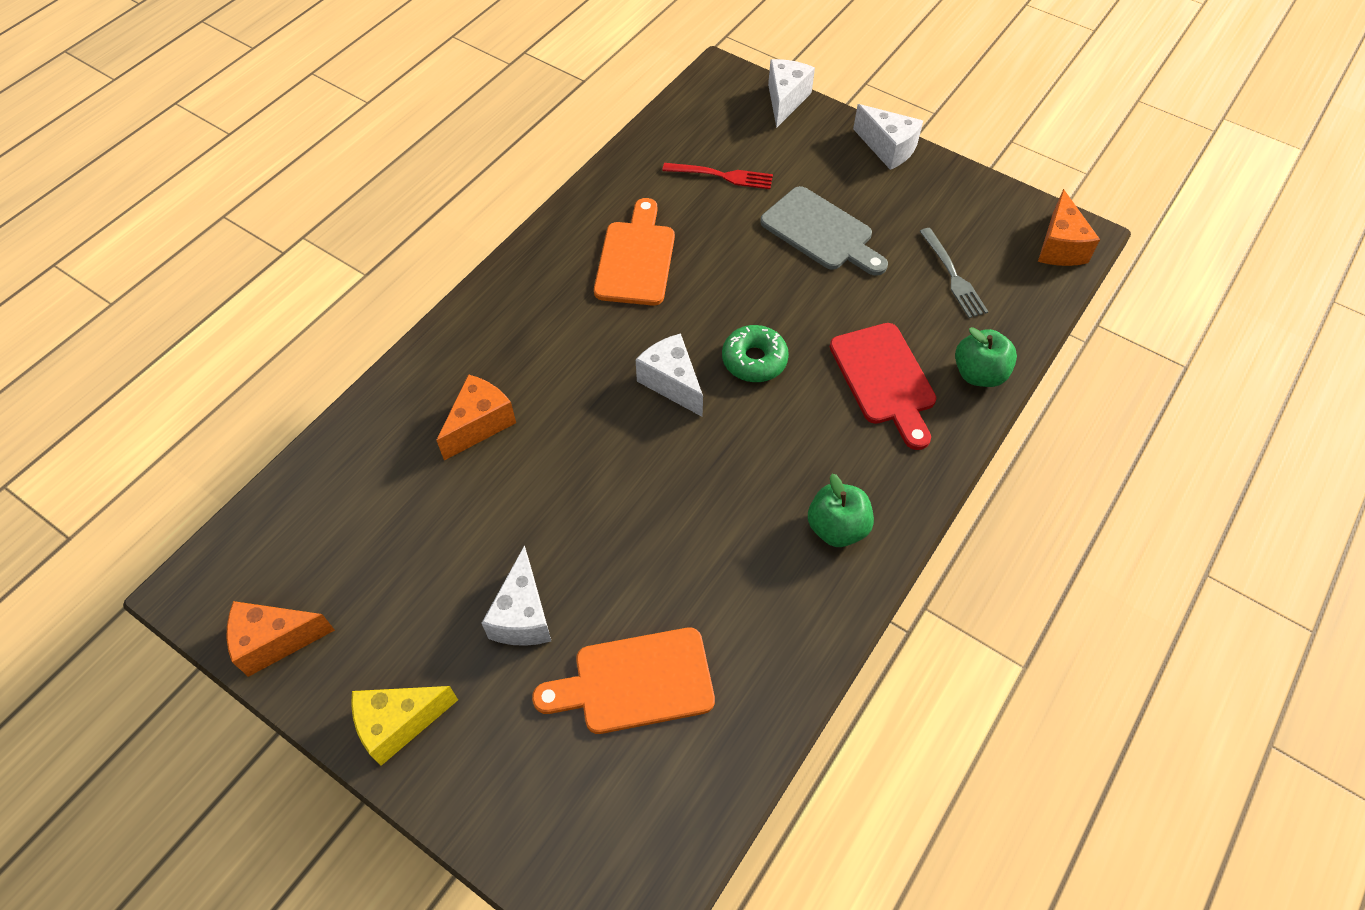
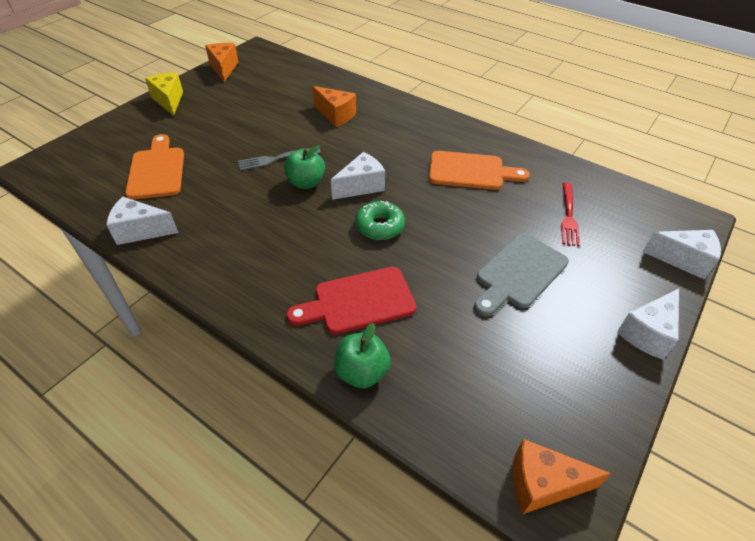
camera: 90 degrees right, 10 degrees down
(523, 615) = (211, 133): white cheese -> white cheese (141, 231)
(837, 528) = (229, 261): green apple -> green apple (306, 183)
(953, 276) = (481, 368): grey fork -> grey fork (276, 159)

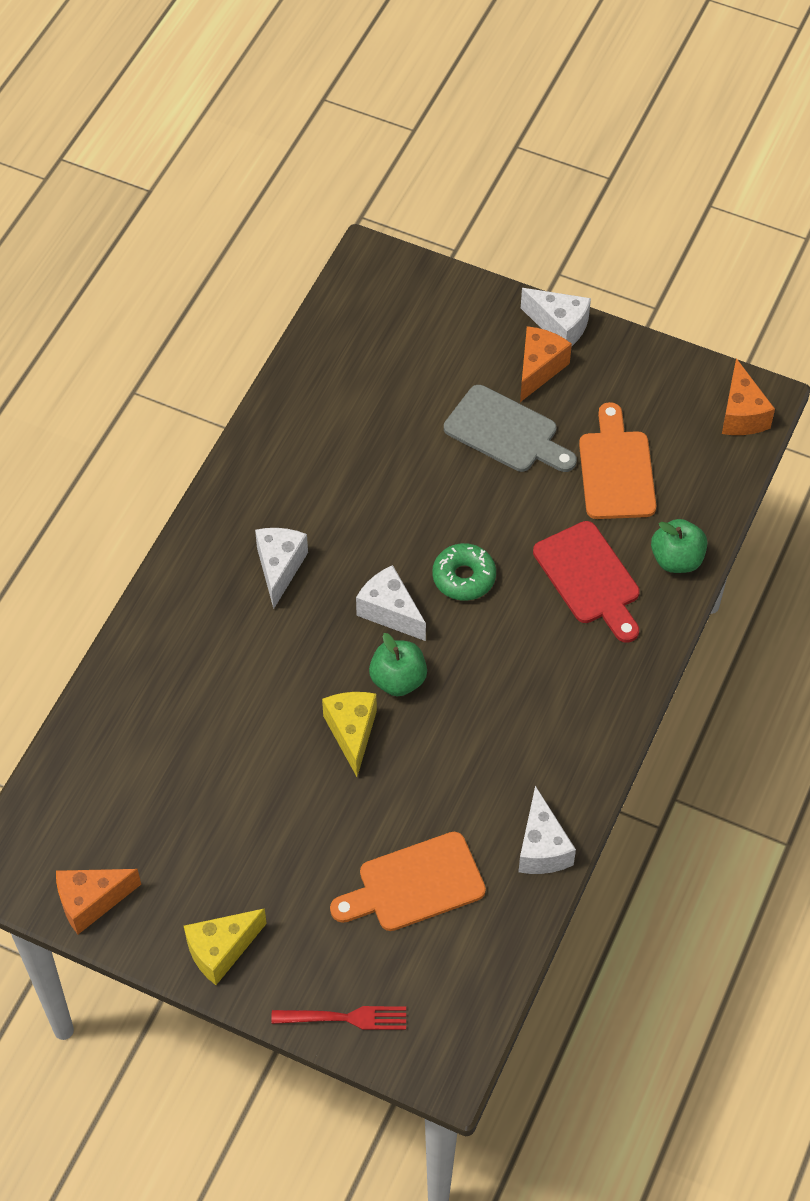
camera: 100 degrees left, 10 degrees up
(276, 159) = (352, 733): grey fork -> yellow cheese
(336, 115) = (218, 680): orange cheese -> orange cheese (539, 369)
(470, 171) = (327, 488): orange cutting board -> orange cutting board (616, 470)
(568, 216) = (395, 382): red fork -> red fork (345, 1018)
(683, 260) = (445, 283): white cheese -> white cheese (279, 568)

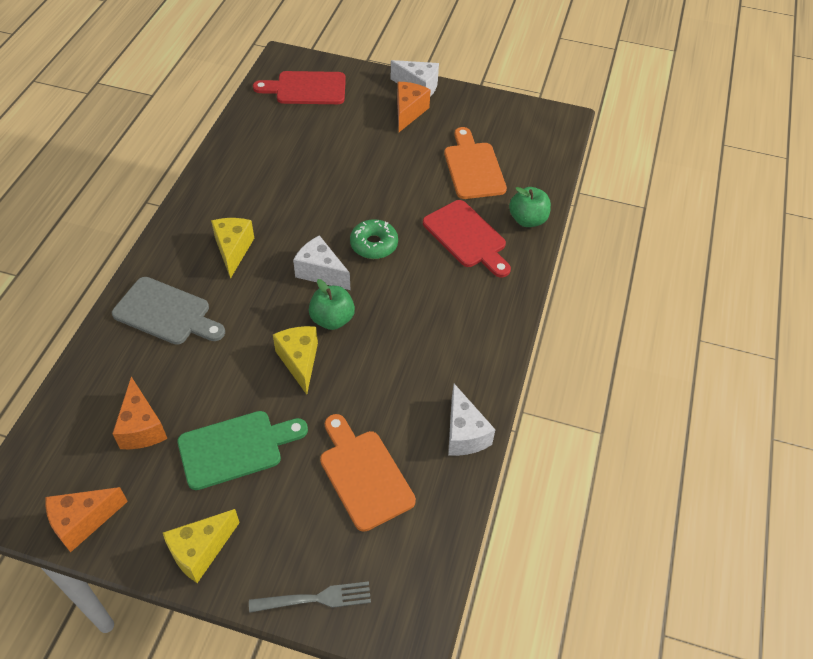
camera: 10 degrees left, 5 degrees down
(267, 835) = (236, 448): none -> green cutting board
(279, 568) = (233, 250): white cheese -> yellow cheese
(345, 1018) = (315, 598): red fork -> grey fork
(398, 316) = (306, 89): none -> red cutting board
(415, 884) = (364, 475): orange cutting board -> orange cutting board turned 90 degrees clockwise
(506, 432) = (391, 151): grey cutting board -> grey cutting board (166, 313)
(741, 414) = (553, 128): orange cheese -> orange cheese (142, 427)

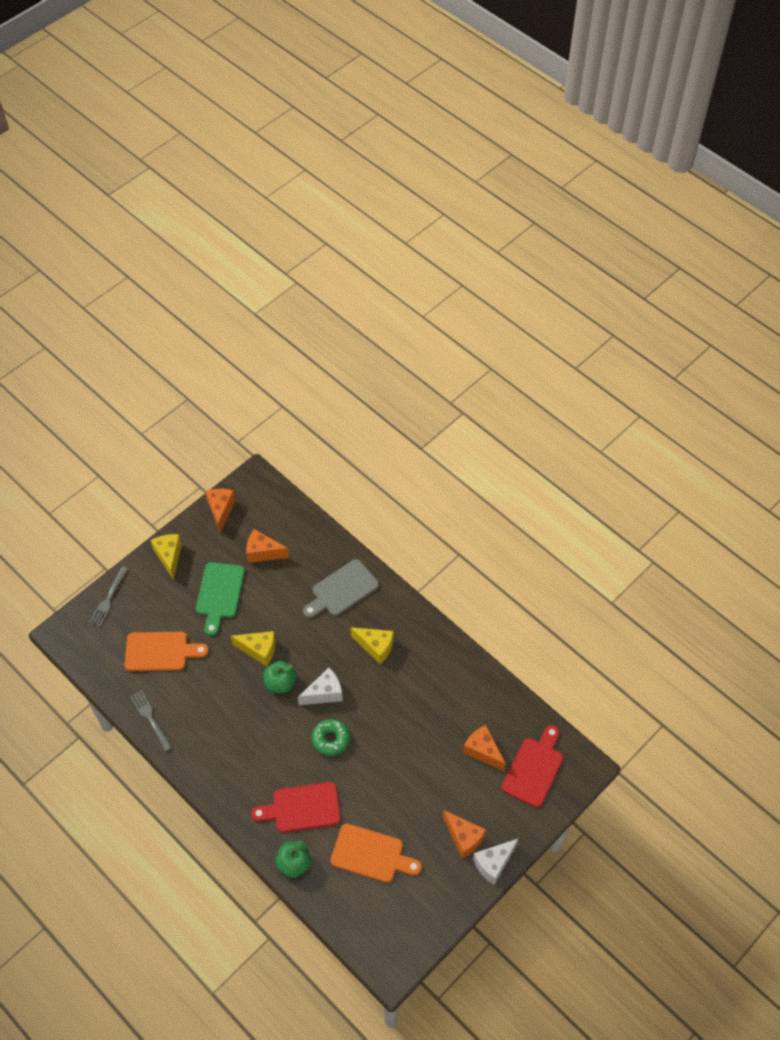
camera: 120 degrees right, 5 degrees up
(310, 126) = (483, 751): none -> orange cheese
(464, 433) = (150, 719): white cheese -> grey fork

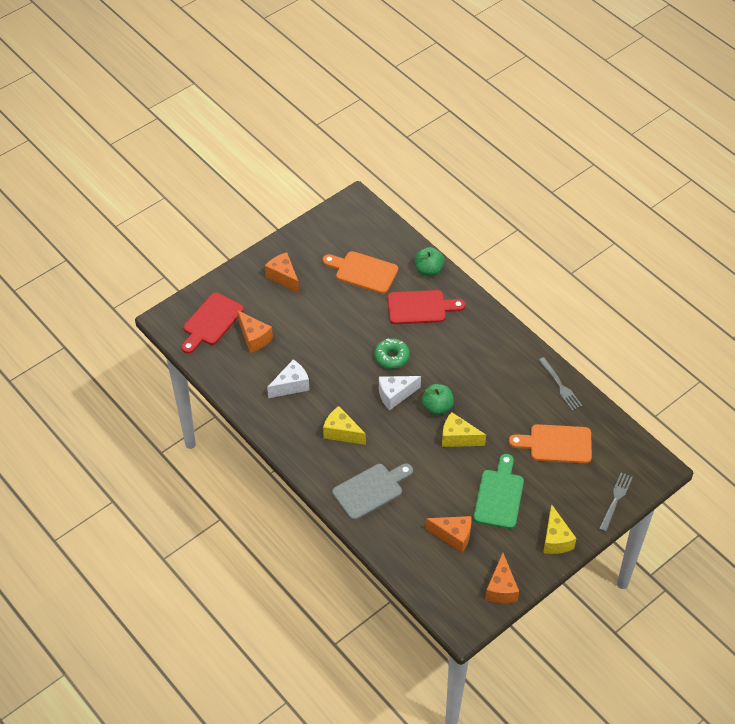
camera: 175 degrees left, 5 degrees down
(493, 864) = (262, 259): white cheese -> white cheese (291, 386)

